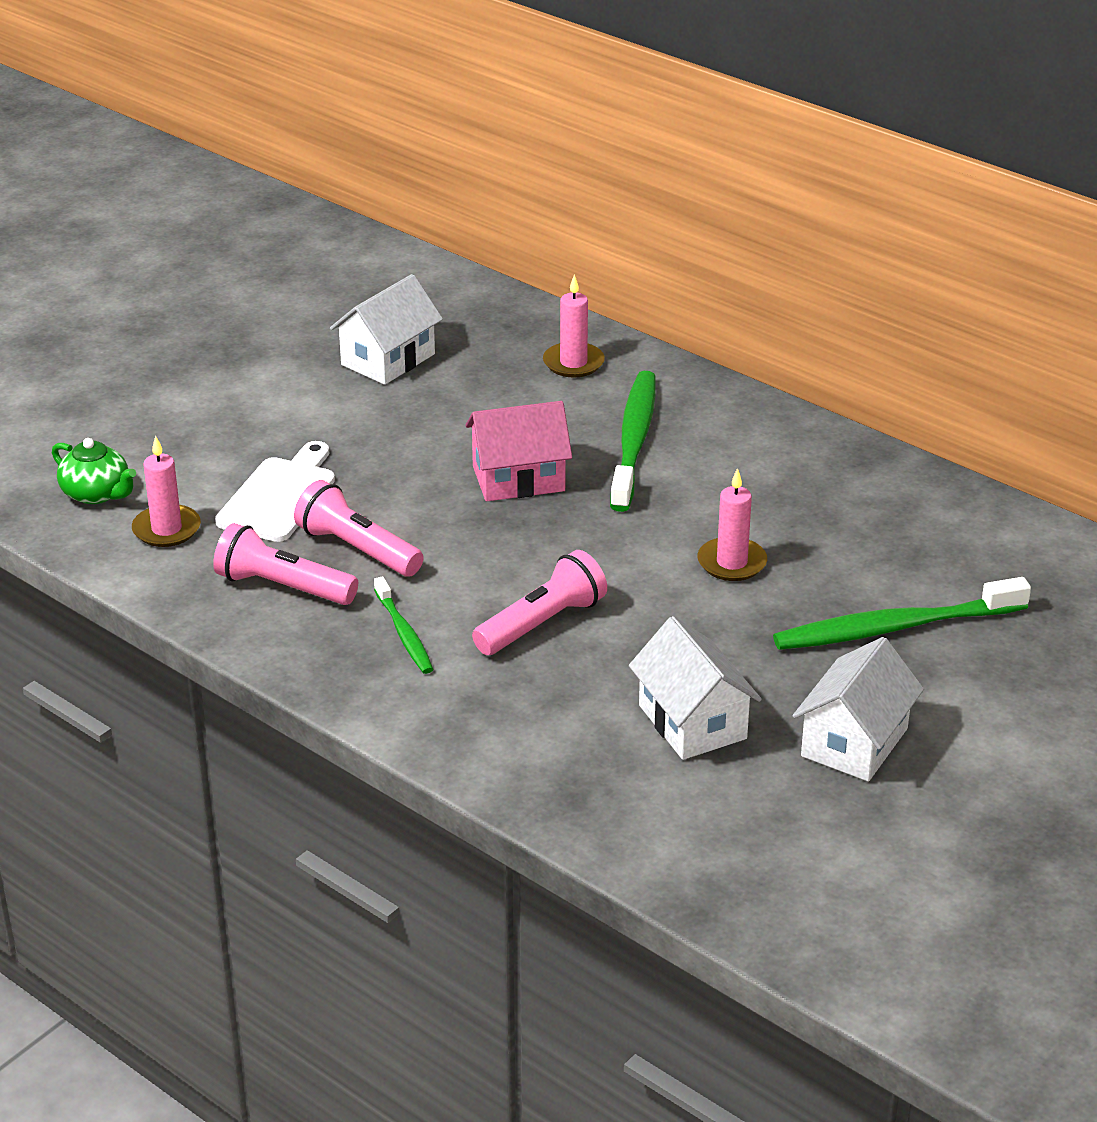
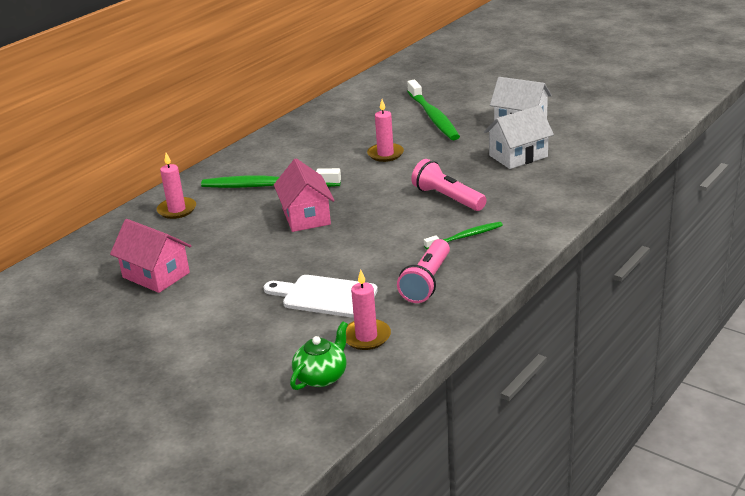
camera: 90 degrees left, 5 degrees down
(358, 549) = (384, 260): pink flashlight -> none
(388, 359) = (156, 275): white house -> pink house

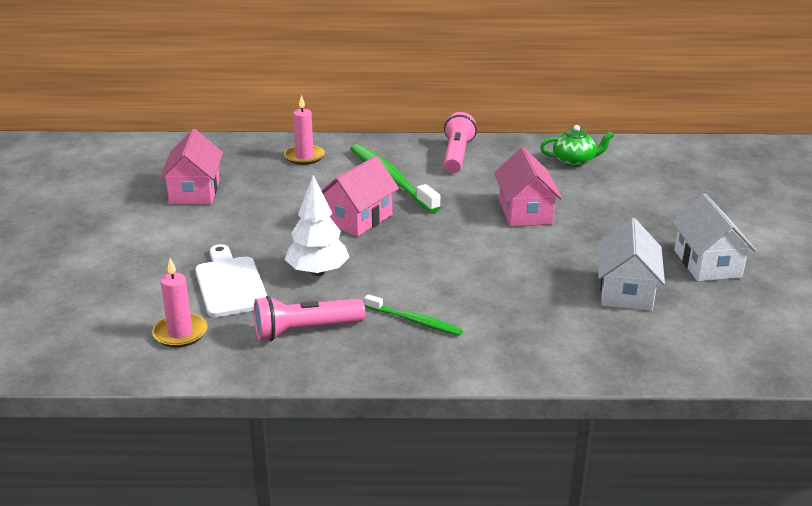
camera: 50 degrees right, 0 degrees up
(321, 376) = (99, 334): green teapot -> green teapot (574, 161)
(357, 254) = (318, 272): none -> white tree
(385, 154) = (525, 212): pink candle -> pink house
(433, 117) = (640, 207): green toothbrush -> none
(447, 198) = (480, 281): pink flashlight -> pink flashlight (457, 155)
(518, 156) = (626, 291): white house -> white house turned 75 degrees clockwise

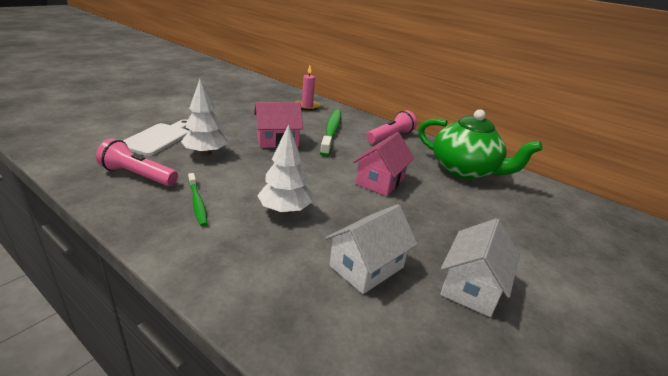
camera: 35 degrees right, 0 degrees up
(180, 333) = (91, 146): pink candle -> none
(194, 191) = (230, 99): pink house -> none
(496, 284) = (285, 210): none -> white tree
(574, 161) = (464, 170): green teapot -> green teapot, size x2.00

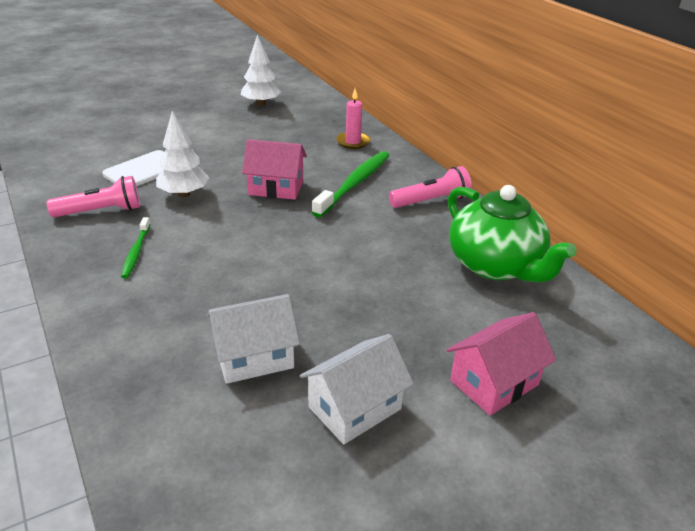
camera: 25 degrees right, 5 degrees up
(138, 175) = (101, 211): pink flashlight -> pink flashlight turned 120 degrees clockwise
(285, 210) = (218, 276): white tree -> white tree (261, 104)
(380, 181) = (360, 261): pink house -> pink house (494, 382)

